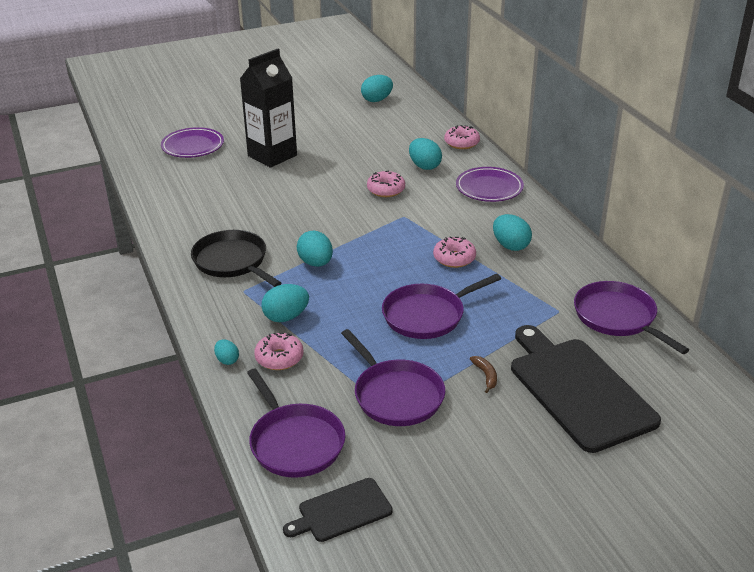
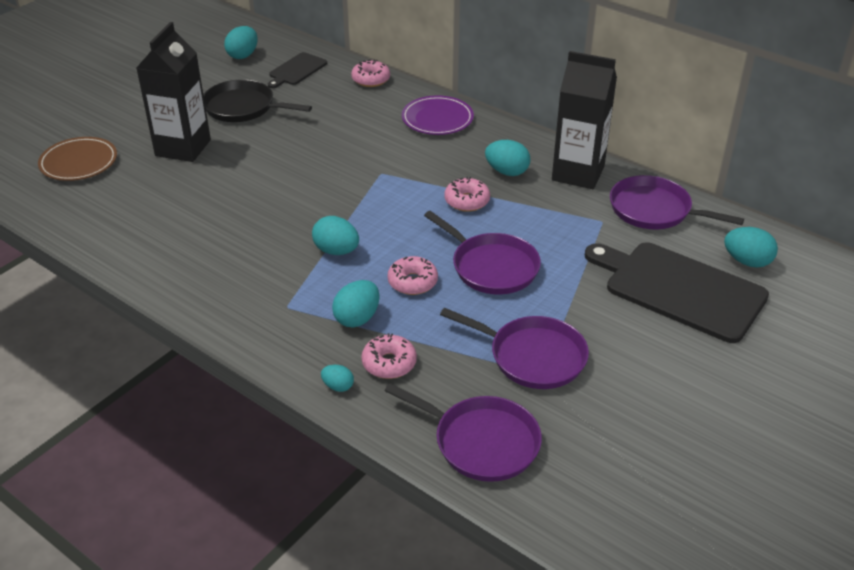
camera: 30 degrees left, 5 degrees up
(193, 146) = (79, 163): purple plate -> brown plate
(232, 261) = (246, 279): black pan -> black pan (243, 107)
(341, 511) = (583, 489): black cutting board -> black cutting board (296, 70)
(386, 190) = (339, 151): pink donut -> pink donut (412, 282)
(424, 166) = (355, 114): turquoise egg -> turquoise egg (747, 261)
(427, 315) = (491, 267): purple pan -> purple pan turned 75 degrees counterclockwise
(486, 376) = (594, 306): brown banana -> none
(574, 266) = (578, 173): none -> black carton

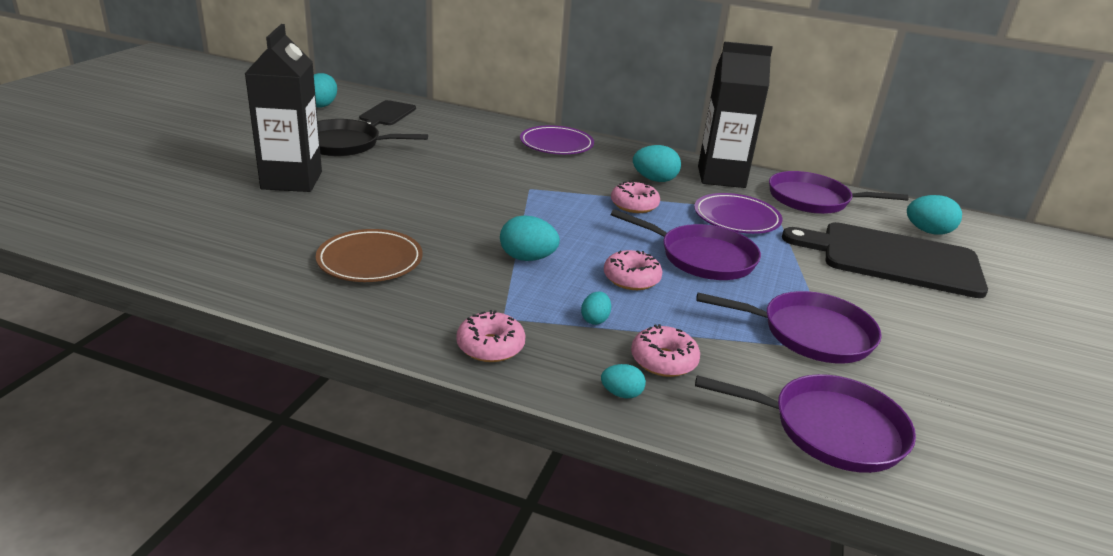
camera: 20 degrees left, 10 degrees down
(79, 163) = (163, 201): brown plate -> brown plate (370, 261)
(357, 318) = (595, 319): turquoise egg -> turquoise egg, size x0.58
(371, 80) = (469, 118): pink donut -> pink donut (490, 346)
(556, 225) = (736, 218): none -> purple plate

